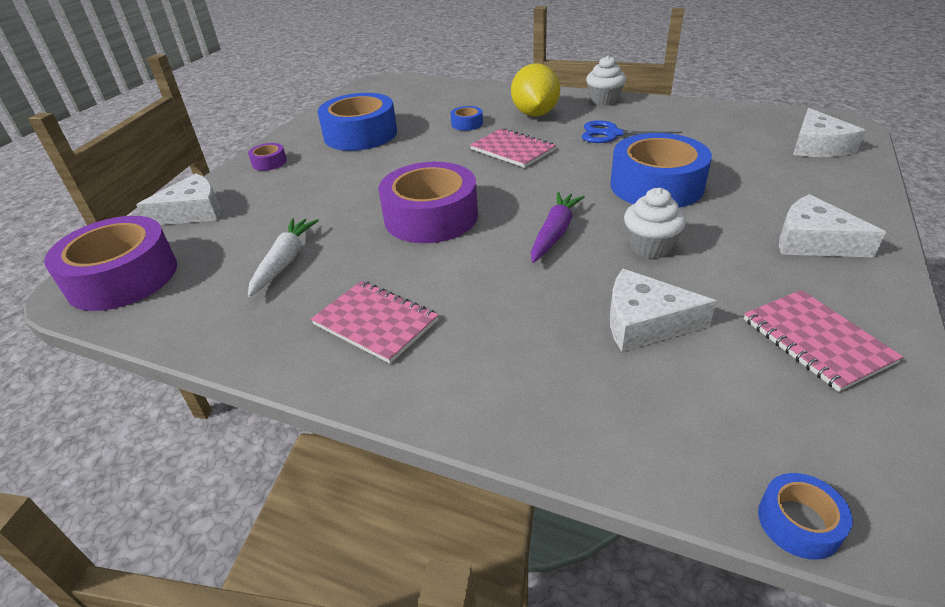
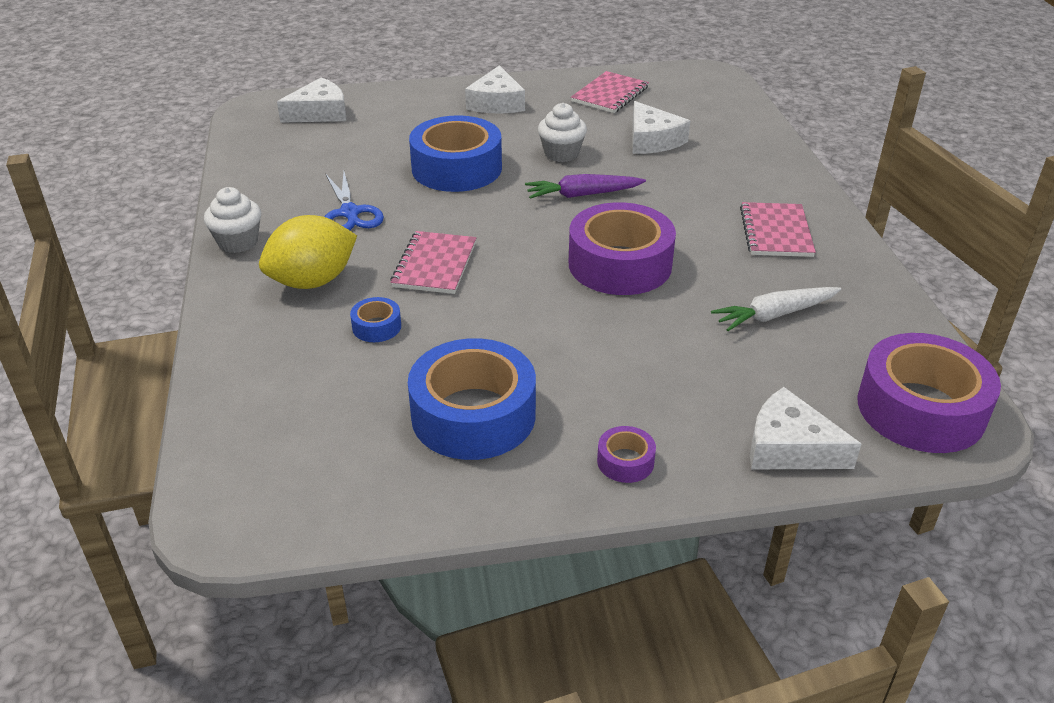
camera: 125 degrees left, 0 degrees up
(799, 522) = (740, 89): blue tape -> none

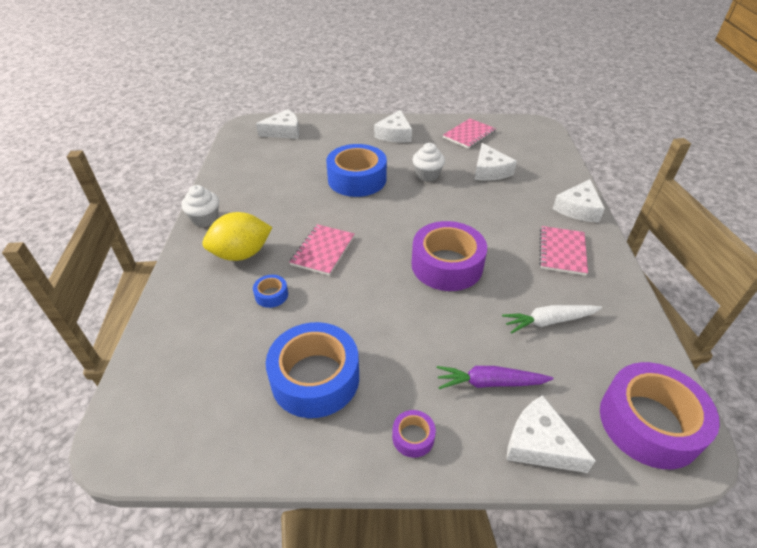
camera: 10 degrees right, 5 degrees up
(350, 213) = (280, 205): blue scissors -> none
(582, 195) = (433, 207): purple carrot -> purple carrot (489, 383)
(788, 177) = (578, 209): none -> white cheese

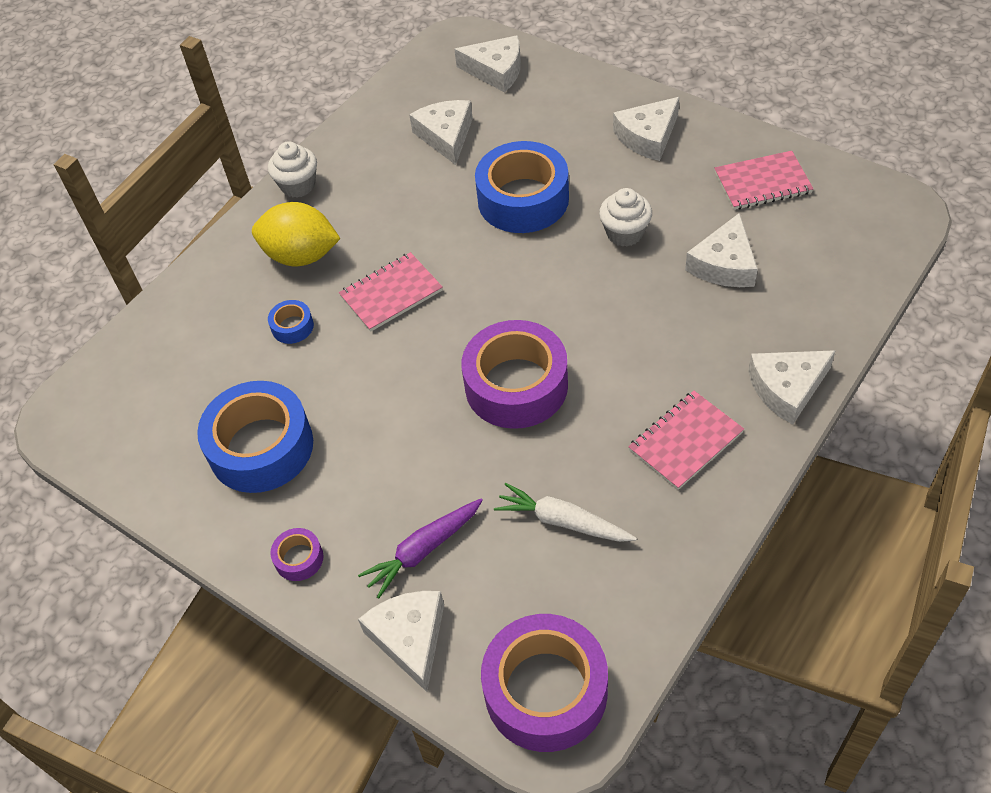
camera: 40 degrees right, 10 degrees up
(282, 166) = (446, 136): none -> white cheese
(489, 383) = (423, 550): purple carrot -> purple carrot turned 75 degrees counterclockwise

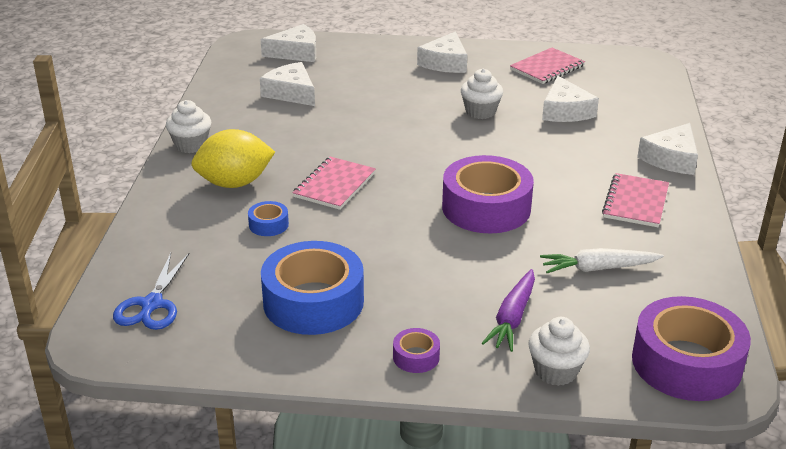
camera: 35 degrees left, 20 degrees down
(128, 391) = (151, 305): none -> blue scissors
(410, 638) = (555, 371): white cheese -> white cupcake
(523, 199) = (387, 112): blue tape -> none

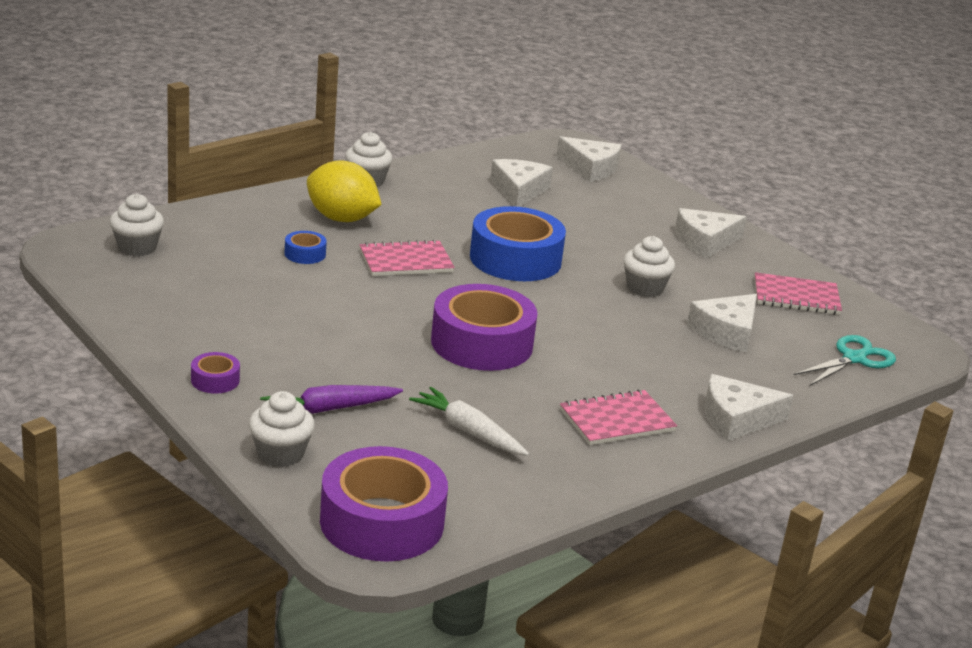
camera: 45 degrees right, 5 degrees down
(151, 305) = (137, 248): blue scissors -> white cupcake
(313, 302) = (228, 310): blue tape -> blue tape (515, 259)
(637, 86) = (854, 358): none -> turquoise scissors

